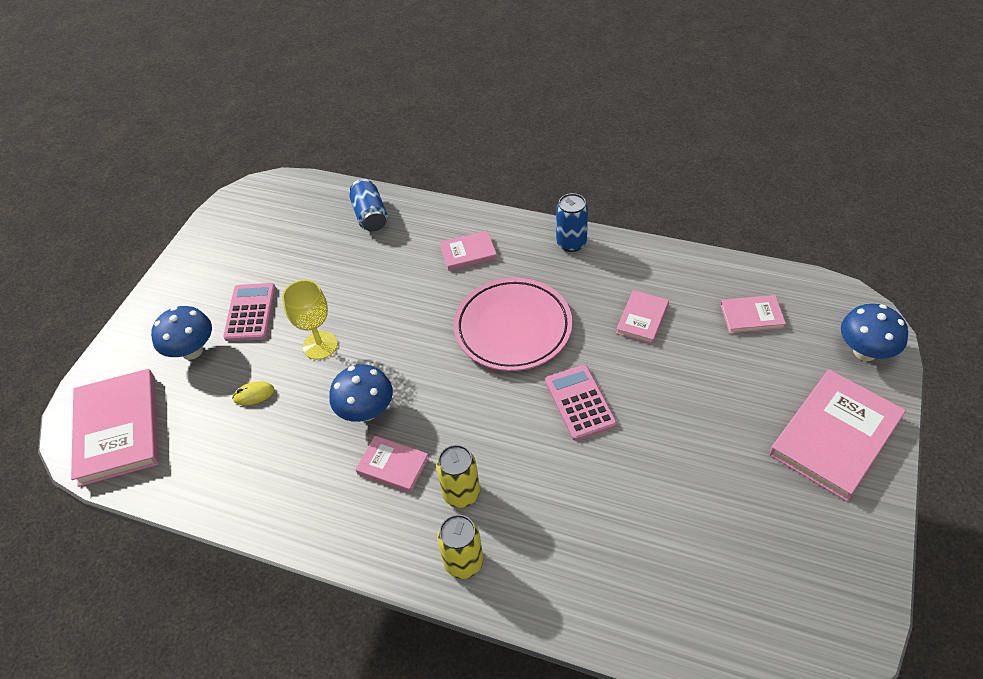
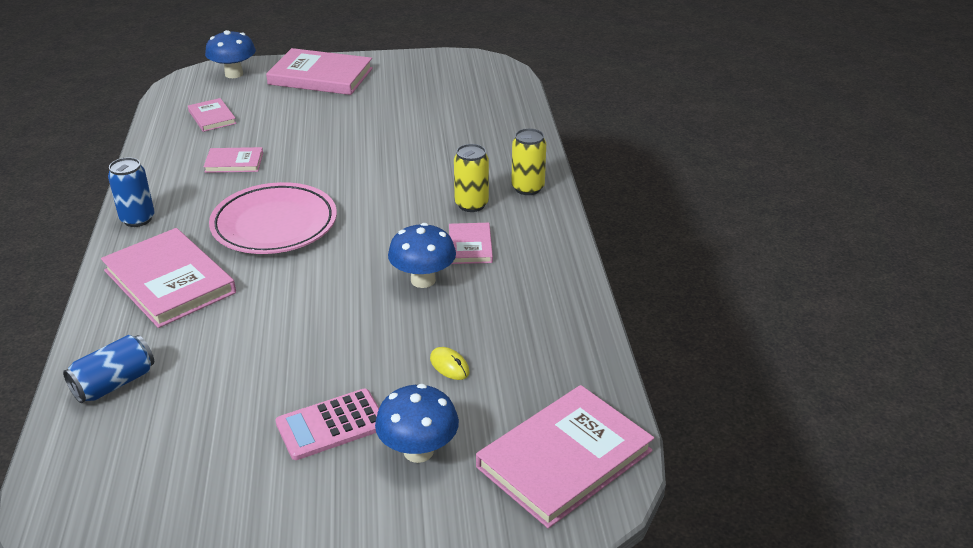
camera: 120 degrees left, 15 degrees down
(320, 345) = (356, 343): yellow goblet -> none
(468, 252) = (169, 281): pink book -> pink book, size x1.94
(580, 402) = (346, 172): pink calculator -> none

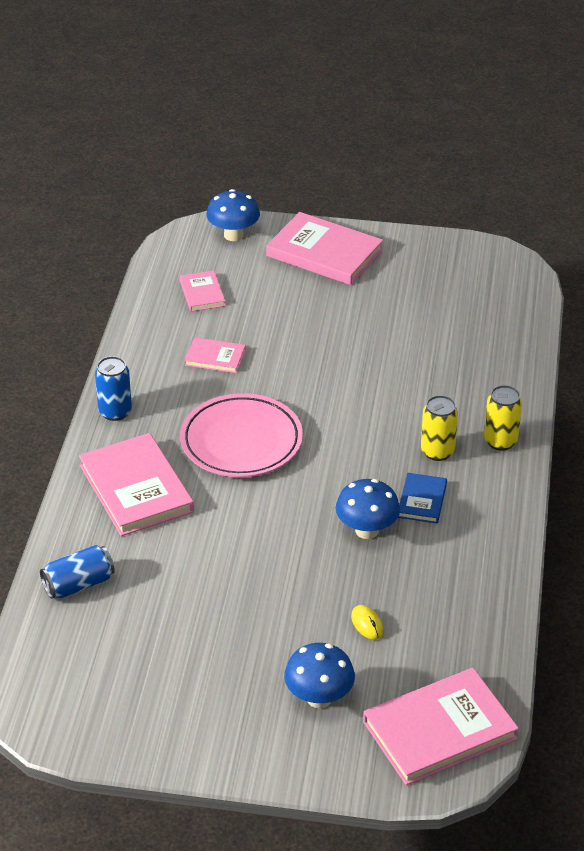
camera: 15 degrees right, 5 degrees up
(331, 425) = (252, 659): pink calculator -> none
(470, 246) = (422, 500): pink book -> blue book

